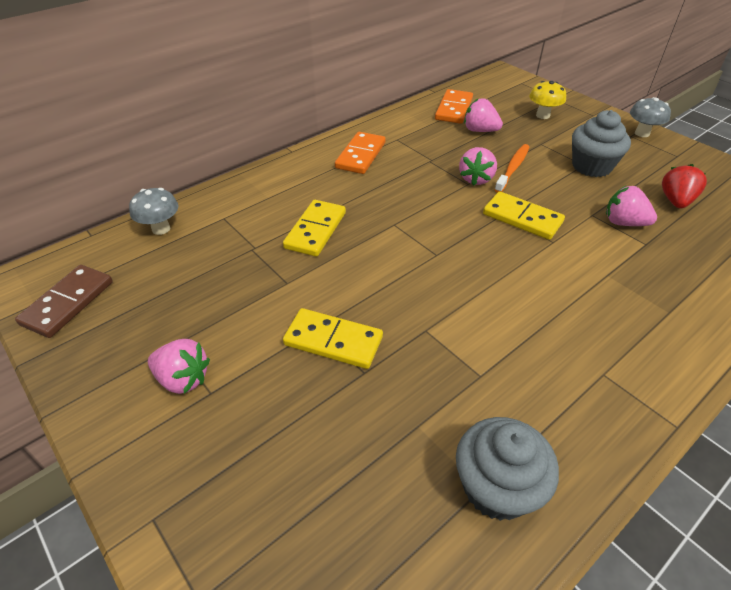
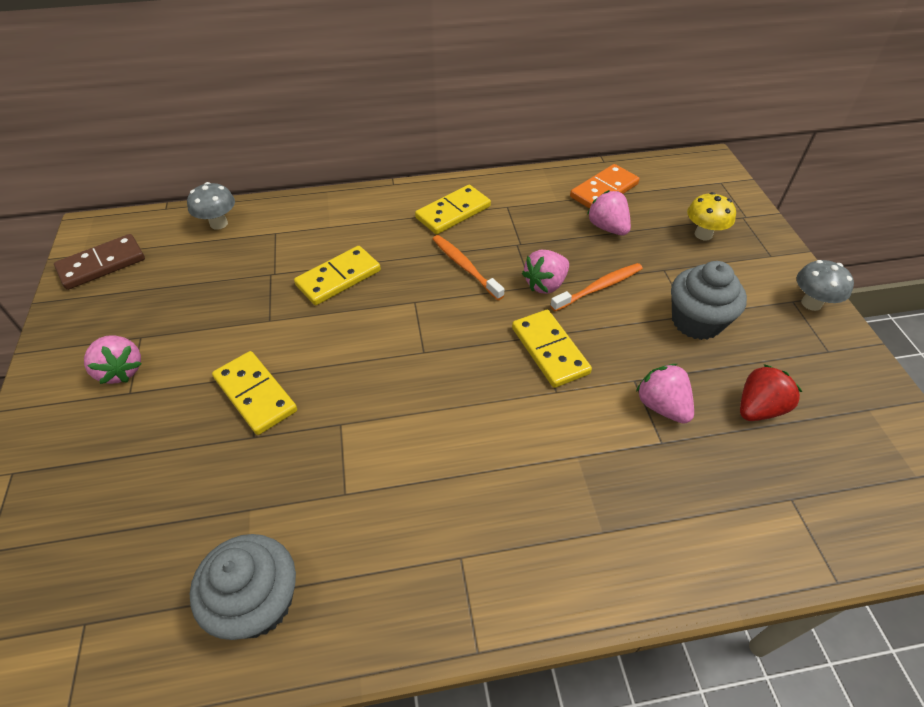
camera: 30 degrees right, 5 degrees up
(361, 155) = (453, 212): orange domino -> yellow domino
(407, 187) = (465, 267): none -> orange toothbrush

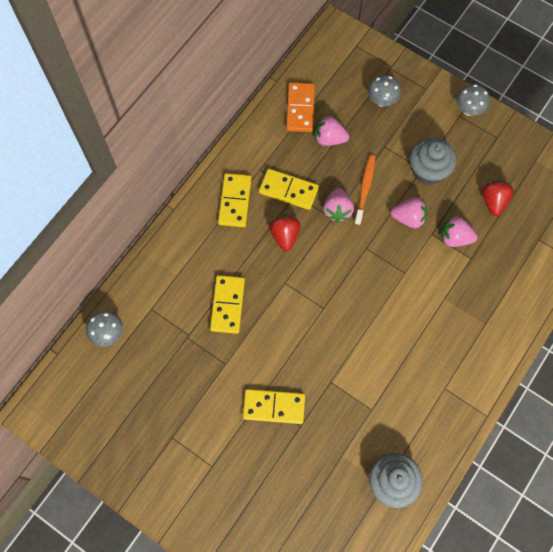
camera: 45 degrees left, 20 degrees up
(102, 264) = (81, 422): brown domino -> none
(121, 370) = (190, 461): pink strawberry -> pink strawberry (408, 218)
(465, 267) = (285, 235): orange toothbrush -> red strawberry
(550, 350) = (380, 251): yellow domino -> yellow domino (288, 190)
(703, 234) = (382, 100): yellow mushroom -> grey mushroom

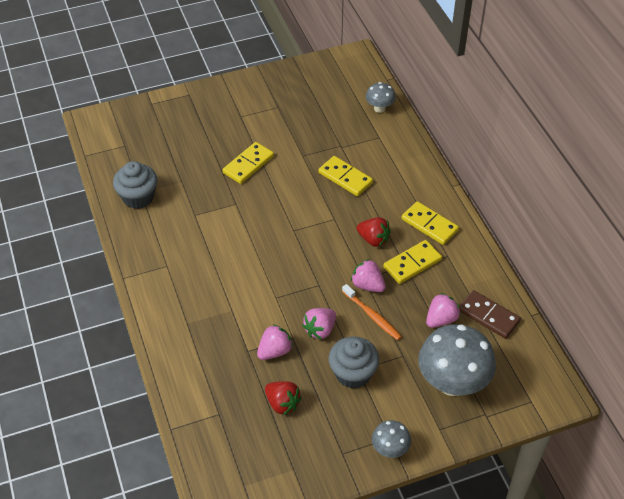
camera: 125 degrees right, 20 degrees down
(300, 108) = (488, 316): orange domino -> brown domino
(382, 100) = (452, 383): grey mushroom -> grey mushroom, size x2.02

